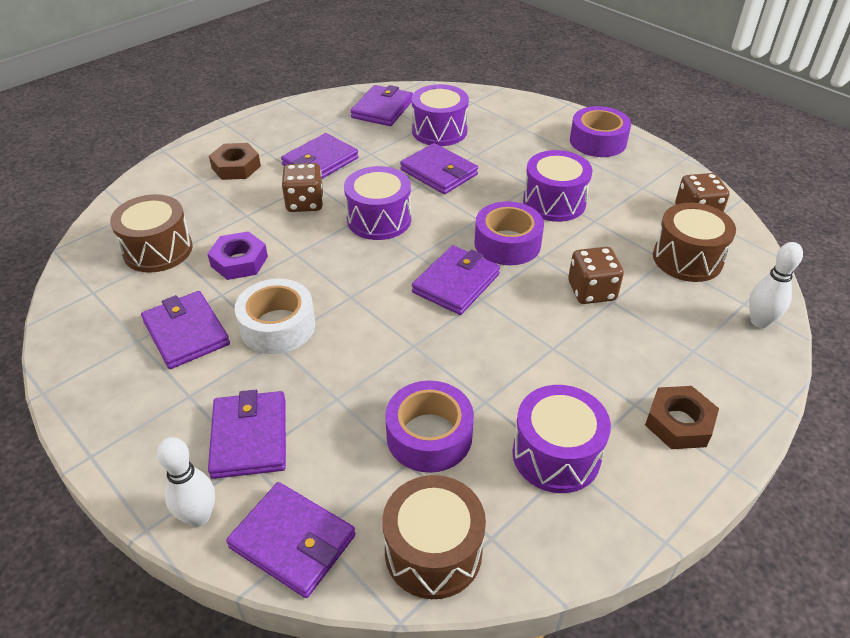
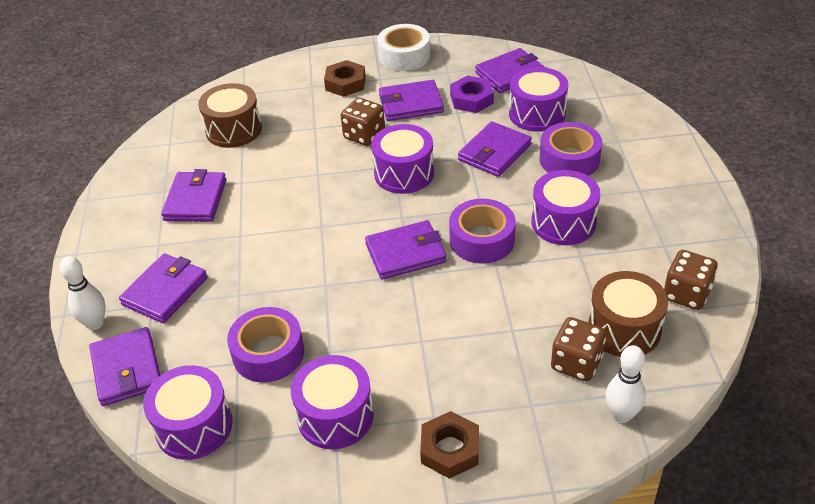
camera: 40 degrees right, 0 degrees up
(239, 261) = (275, 162): purple nut -> purple nut (471, 99)
(278, 326) = (253, 224): white tape -> white tape (404, 56)
(433, 552) = (194, 426): brown drum -> purple drum
(439, 172) = (494, 152): purple wallet -> purple wallet turned 45 degrees clockwise
(591, 291) = (504, 313): brown dice -> brown dice (576, 363)
(598, 141) = (675, 182): purple tape -> purple tape (569, 160)

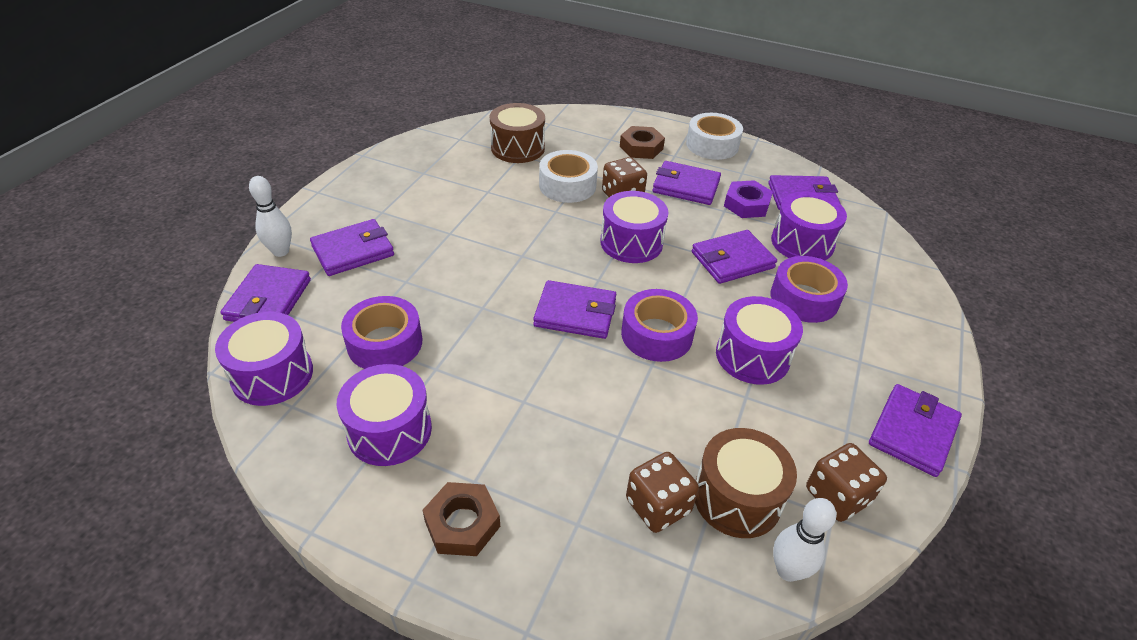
camera: 25 degrees right, 0 degrees up
(195, 200) = (440, 190): purple wallet -> purple wallet (912, 432)
(309, 146) = (567, 185): none -> white tape
(621, 415) = (664, 591): white bowling pin -> white bowling pin (788, 570)

